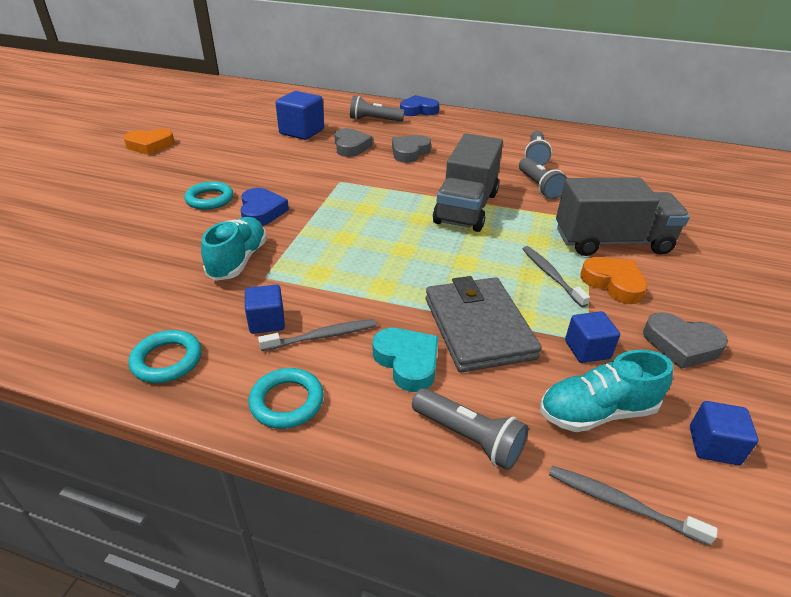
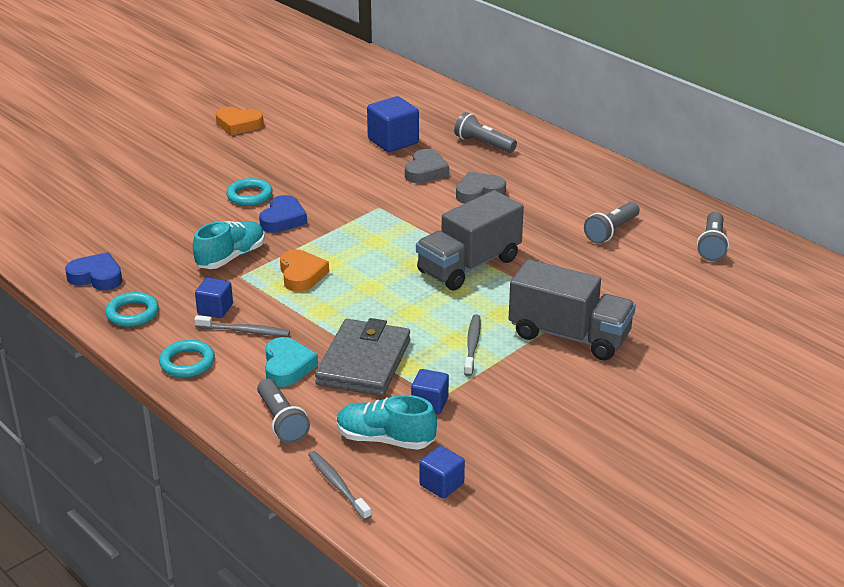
camera: 30 degrees right, 5 degrees down
(418, 110) = (547, 142): blue heart -> blue heart (96, 277)
(539, 187) = (570, 265): grey flashlight -> grey flashlight (712, 245)
(613, 283) = (519, 368): orange heart -> orange heart (301, 275)
(681, 345) = (511, 426): grey heart -> none

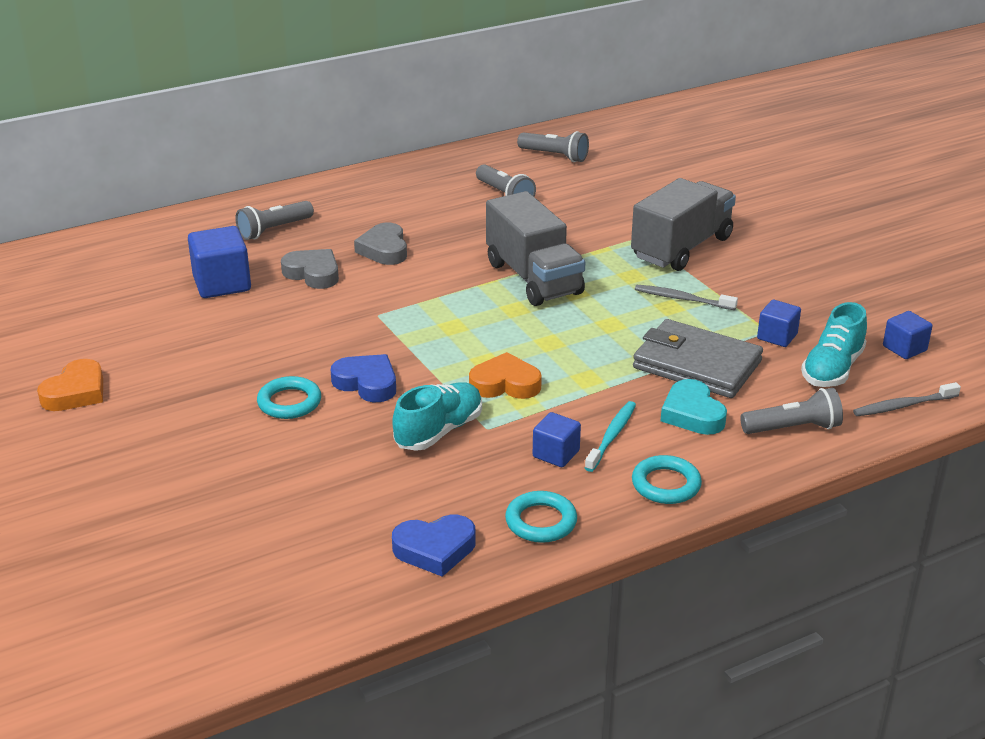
camera: 75 degrees left, 0 degrees up
(96, 277) = (435, 549): blue heart -> blue heart turned 135 degrees counterclockwise
(231, 257) = (439, 431): turquoise shoe -> turquoise shoe turned 75 degrees clockwise
(245, 331) = (612, 436): grey toothbrush -> turquoise toothbrush
(287, 366) = (692, 414): turquoise heart -> turquoise heart turned 120 degrees counterclockwise

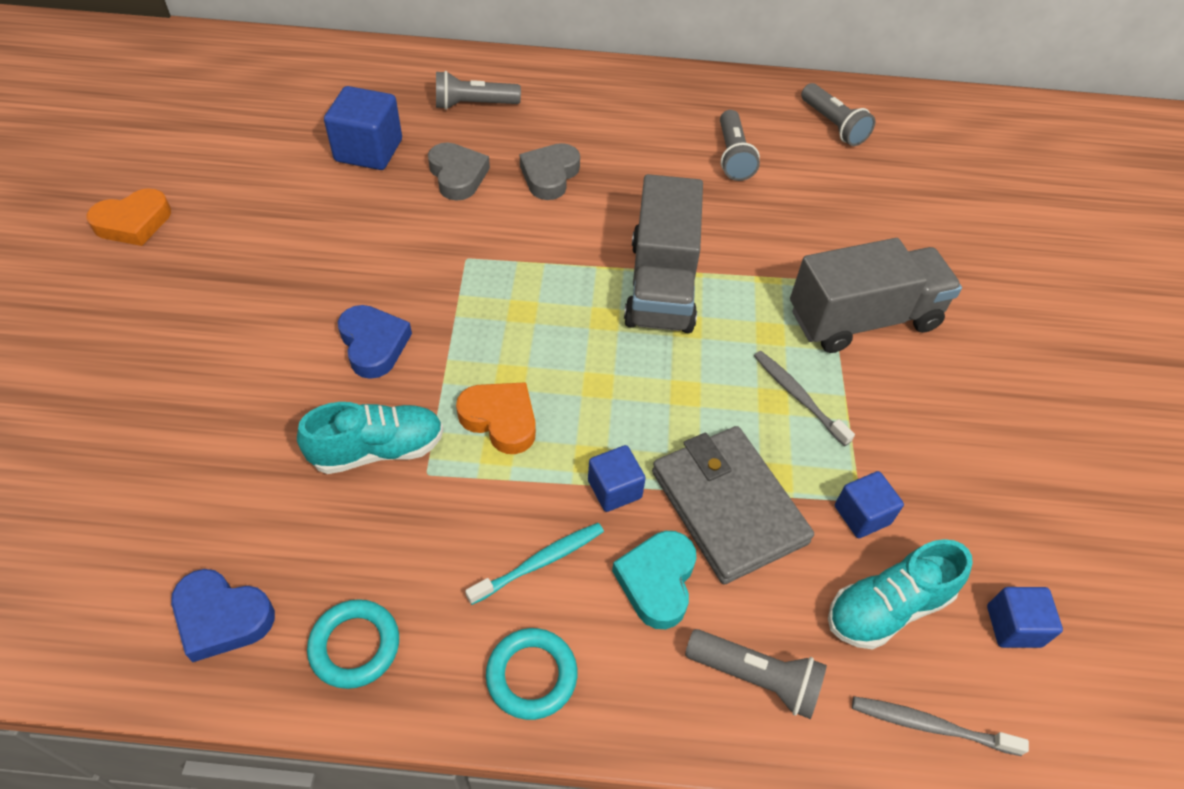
camera: 30 degrees right, 20 degrees up
(289, 402) = (284, 332): turquoise ring -> none
(556, 454) = (459, 553): blue cube -> blue cube (614, 489)

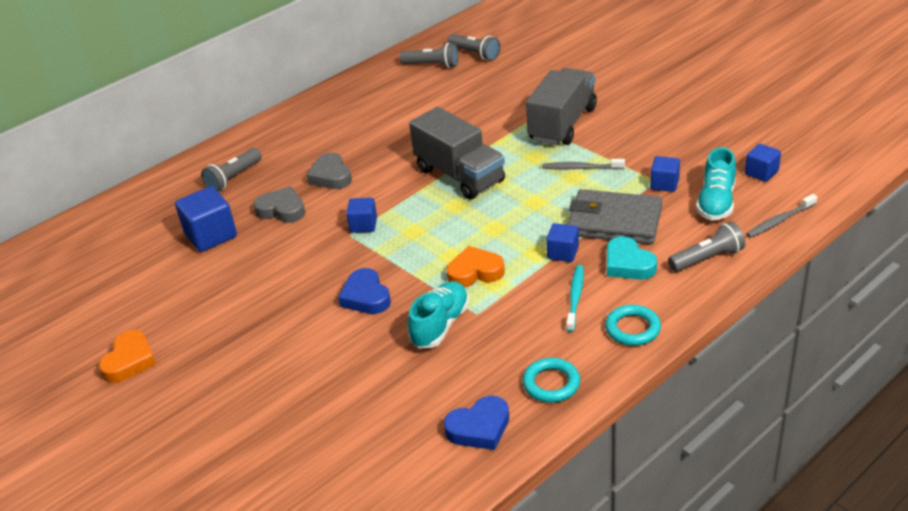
camera: 40 degrees left, 15 degrees down
(373, 345) = (366, 297): blue heart -> blue heart turned 135 degrees counterclockwise
(493, 259) = (363, 225): none -> blue cube
(733, 156) = (407, 108): grey flashlight -> grey flashlight (475, 54)

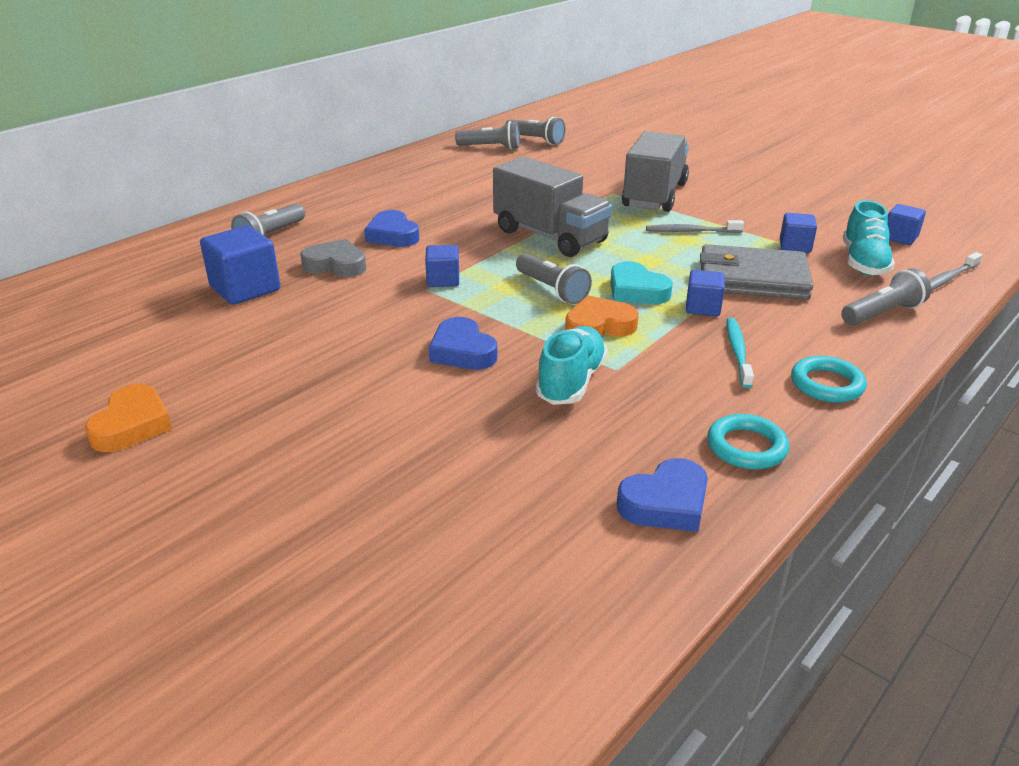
camera: 10 degrees left, 5 degrees down
(331, 176) = (392, 235): grey heart -> blue heart
(447, 235) = (552, 290): none -> grey flashlight
(628, 264) = (788, 318): turquoise heart -> turquoise heart (636, 290)

